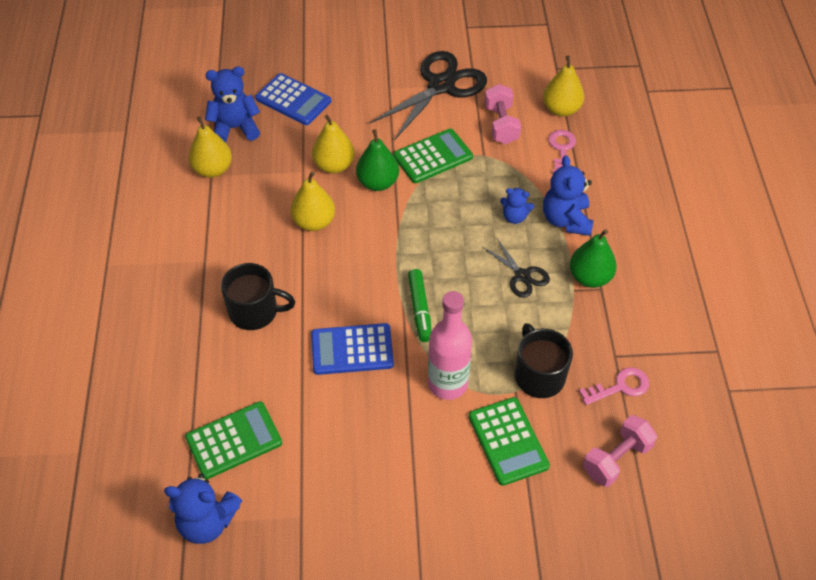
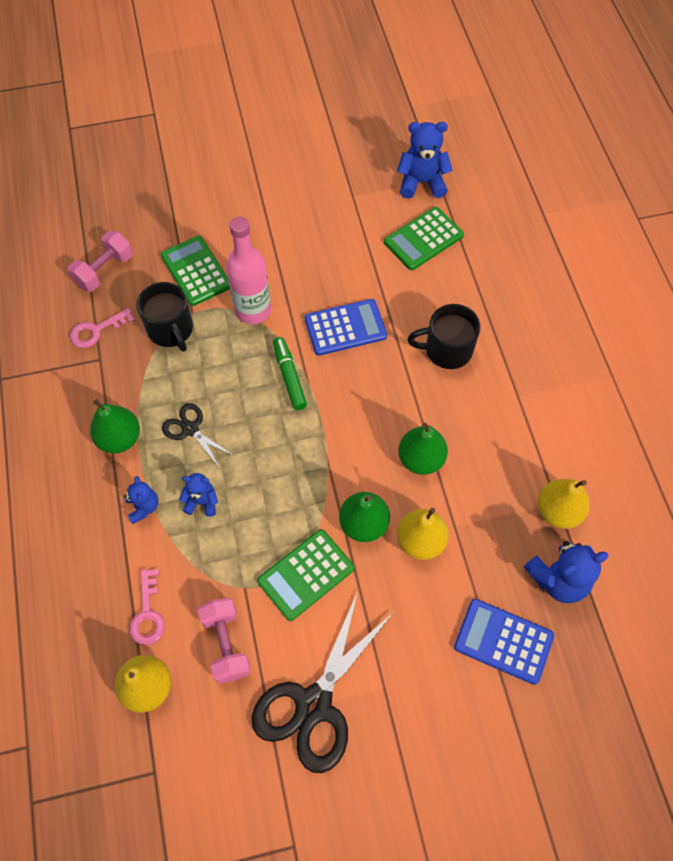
camera: 170 degrees right, 10 degrees up
(314, 222) = (421, 459): yellow pear -> green pear
(566, 220) = (143, 507): blue teddy bear -> blue teddy bear, size x0.59

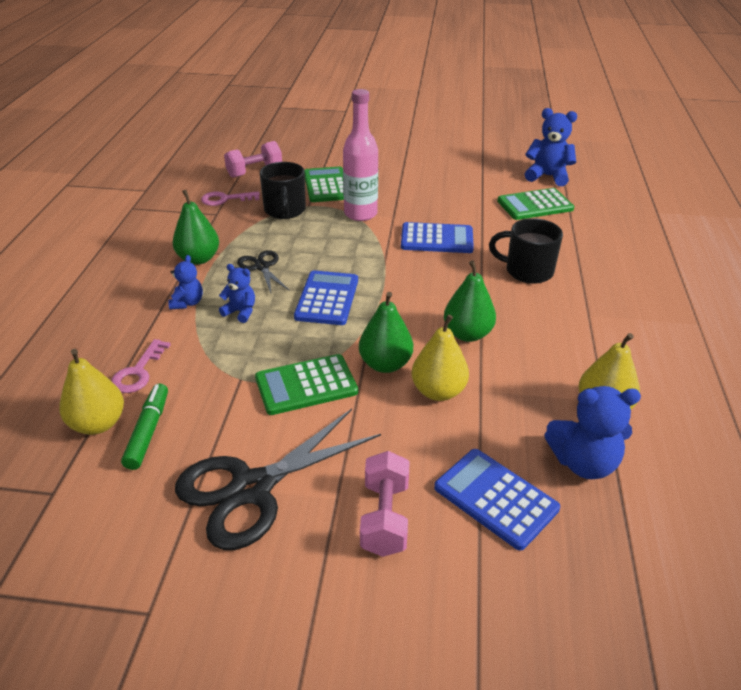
camera: 20 degrees right, 25 degrees down
(226, 644) = (195, 414): pink dumbbell -> pink dumbbell (385, 517)
(275, 454) = (327, 298): none -> blue calculator
(289, 377) = (369, 256): green marker -> green marker (148, 431)

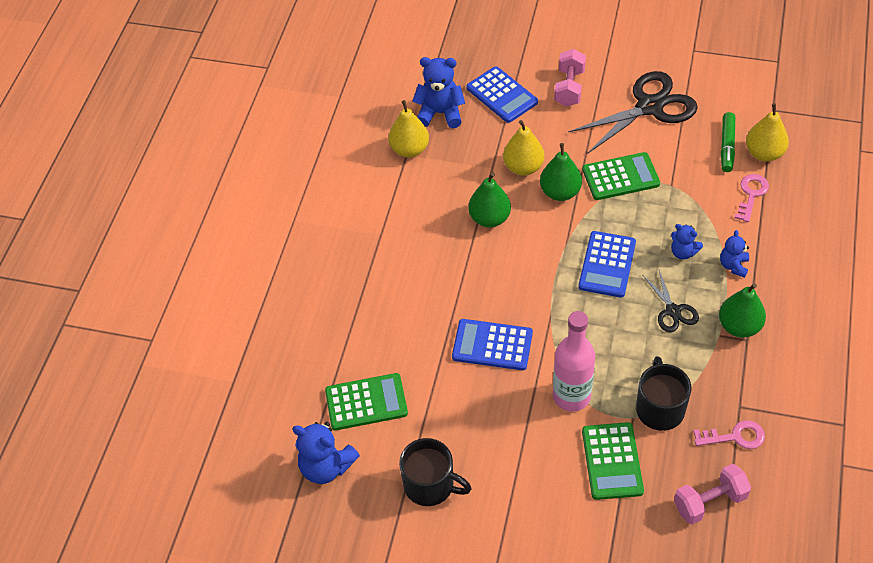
camera: 170 degrees left, 15 degrees up
(527, 271) = (414, 291): black mug -> black mug (430, 485)

